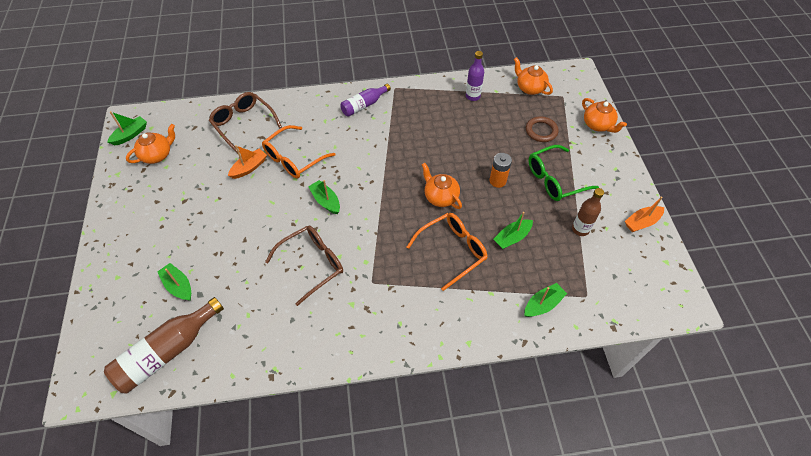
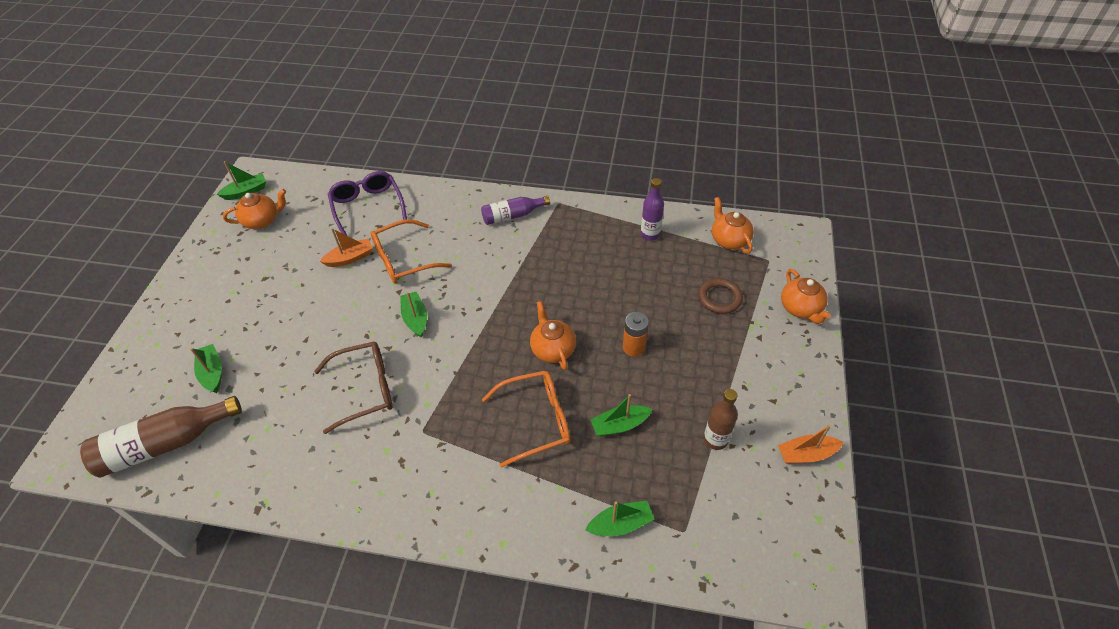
camera: 20 degrees right, 5 degrees down
(243, 124) = (367, 207): brown glasses -> purple glasses
(554, 179) = (709, 365): green glasses -> none

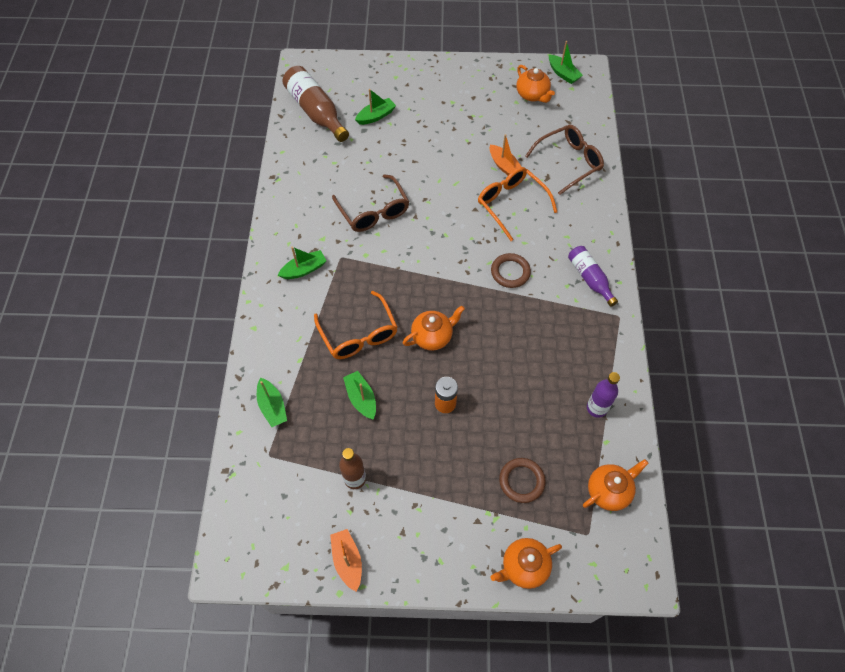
camera: 80 degrees right, 10 degrees up
(367, 207) = (569, 162): purple glasses -> brown glasses
(415, 318) = (448, 228): green boat -> green boat (304, 269)
(489, 273) = (510, 272): none -> brown ring

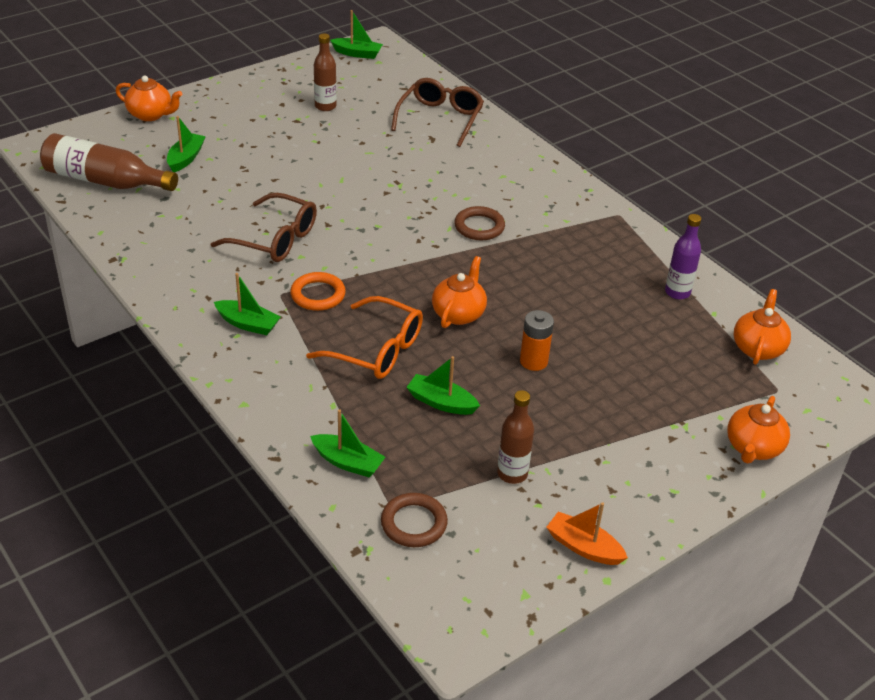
camera: 40 degrees left, 20 degrees down
(304, 269) = (248, 324): green boat -> green boat turned 90 degrees clockwise
(361, 270) = (318, 295): none -> orange ring
(500, 113) = (325, 106): none -> brown bottle
(504, 166) = (378, 146): orange boat -> none
(511, 204) = (419, 173): orange glasses -> none
(521, 481) = (675, 383): brown ring -> brown ring (414, 523)
(532, 95) = (344, 80): orange teapot -> orange teapot (151, 115)
(589, 278) = (560, 198): purple bottle -> none

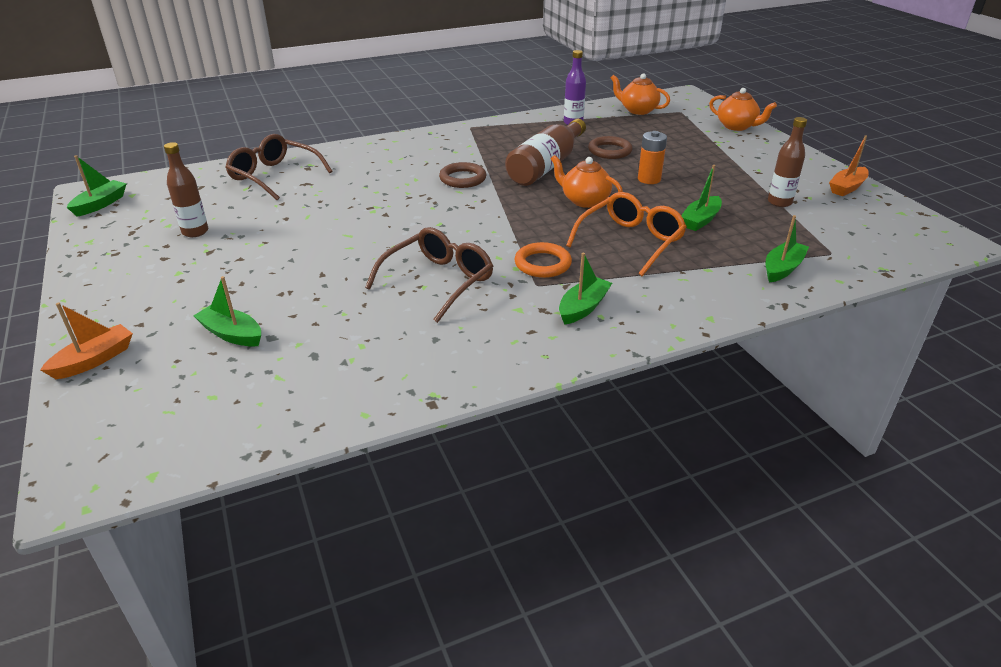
camera: 75 degrees left, 5 degrees down
(105, 181) = (239, 407): brown bottle -> brown bottle (546, 166)
(151, 115) = (94, 360): orange teapot -> orange boat
(414, 523) = (846, 246): brown ring -> brown ring (609, 151)

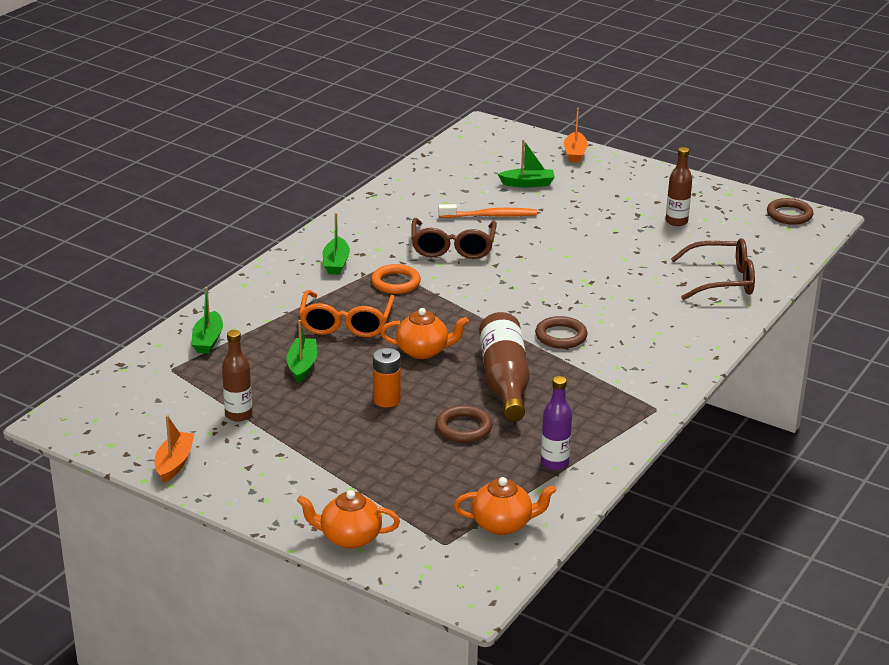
camera: 145 degrees right, 5 degrees down
(100, 204) = (789, 215): green boat -> brown ring
(344, 305) = (490, 216): none -> orange toothbrush

